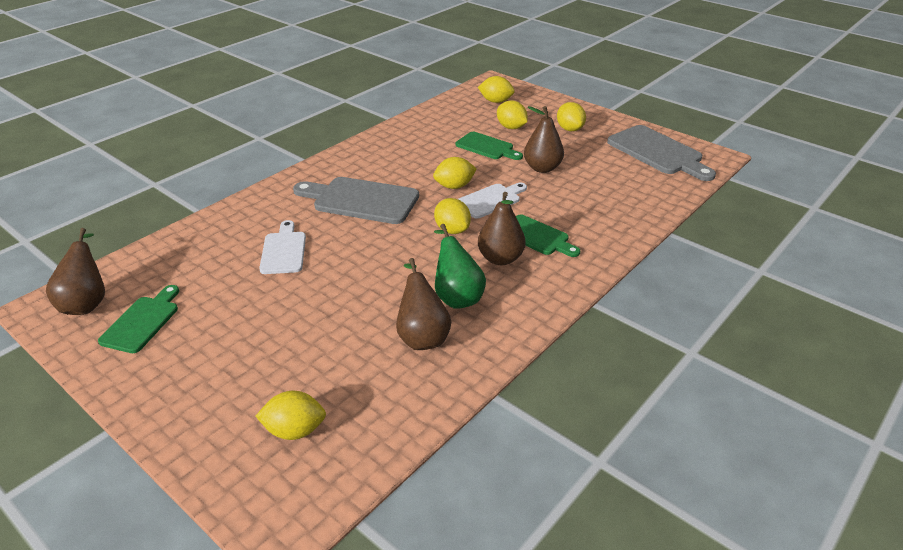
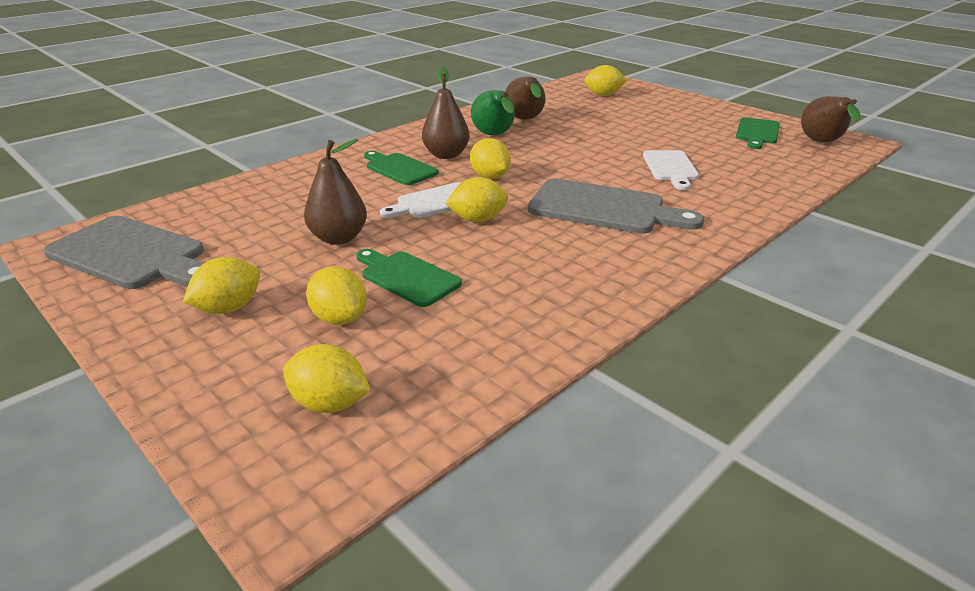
camera: 175 degrees left, 5 degrees down
(569, 129) = (229, 308): yellow lemon -> yellow lemon turned 60 degrees clockwise
(658, 152) = (132, 255): grey cutting board -> grey cutting board turned 150 degrees clockwise

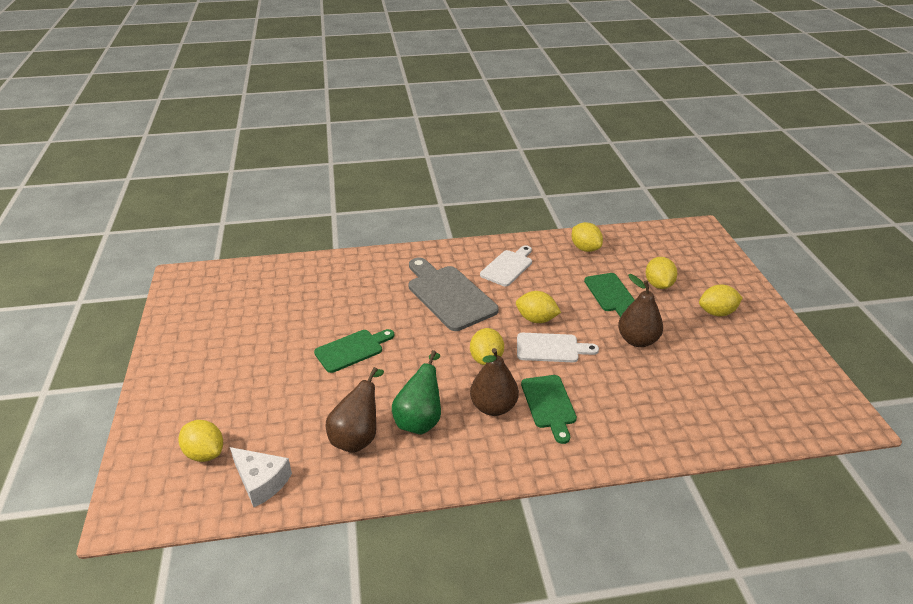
camera: 145 degrees left, 5 degrees up
(132, 255) = (785, 382): grey cutting board -> none
(329, 403) = (676, 251): yellow lemon -> yellow lemon (585, 248)
(551, 96) = (261, 481): none -> white cheese
(671, 168) = (349, 310): white cutting board -> white cutting board (508, 267)
(757, 132) = (215, 317): green cutting board -> green cutting board (352, 350)
(822, 143) = (203, 286): brown pear -> none

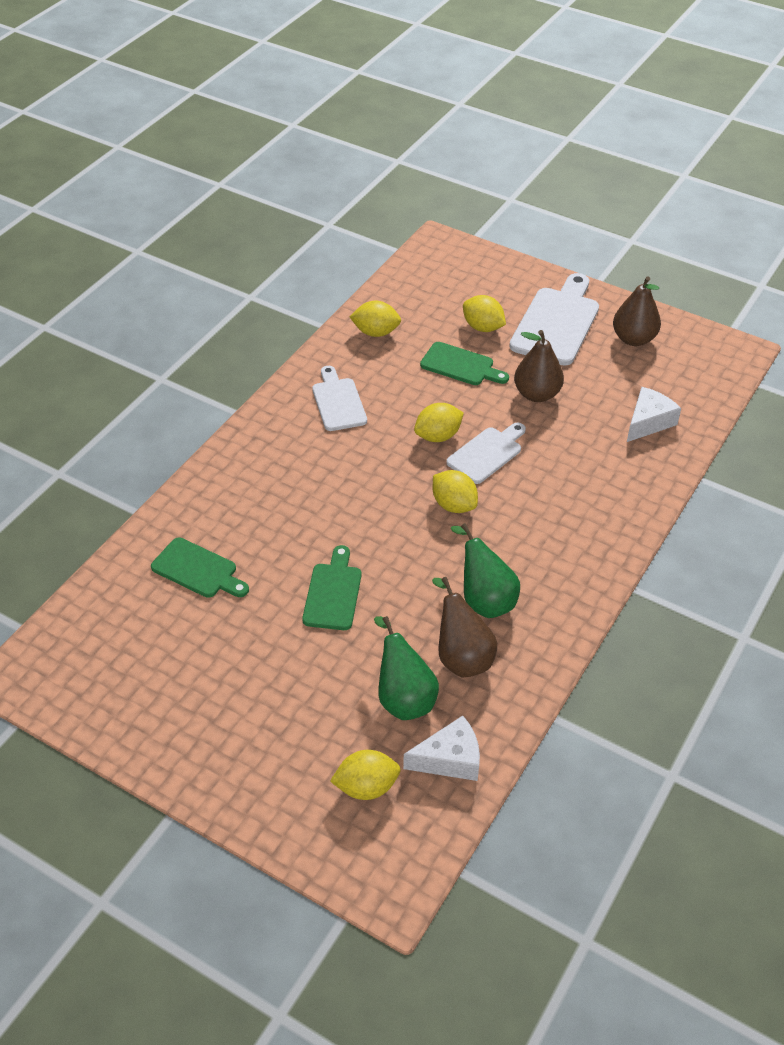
camera: 50 degrees left, 10 degrees up
(295, 429) = (403, 698): none -> green pear
(449, 295) = (331, 472): grey cutting board -> none
(493, 407) = (519, 540): brown pear -> brown pear (633, 339)
(549, 404) = (553, 503): green cutting board -> green cutting board (198, 570)
(696, 410) = (648, 422): none -> white cheese
(717, 312) = (556, 323): yellow lemon -> white cutting board

